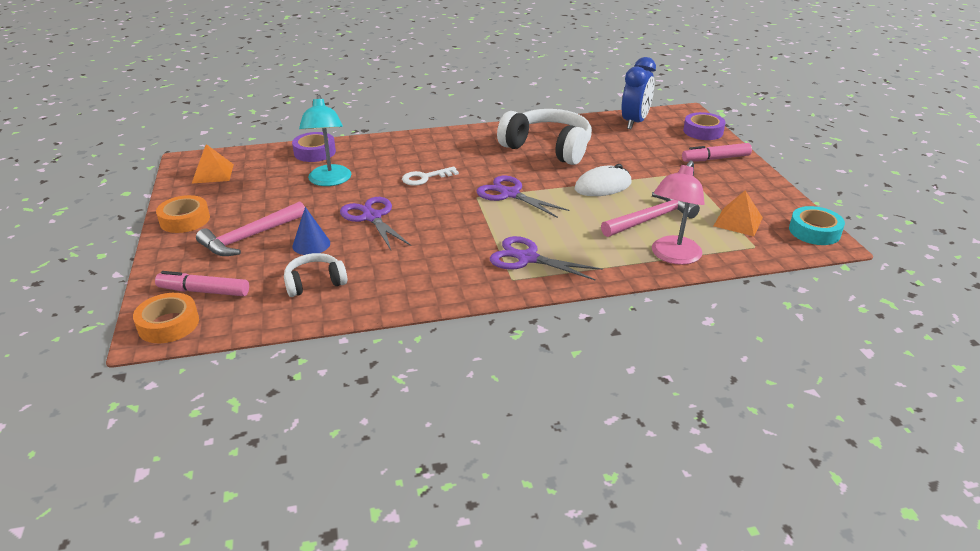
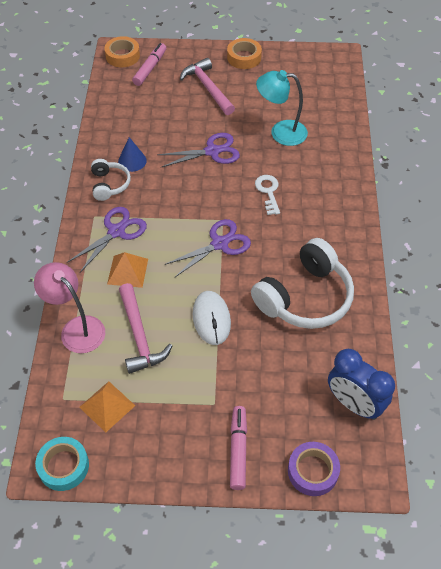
camera: 105 degrees right, 20 degrees up
(213, 173) = (313, 69): orange pyramid -> orange pyramid (127, 271)
(311, 244) = (185, 117): blue cone -> blue cone (132, 161)
(314, 152) = (338, 127): purple tape -> none
(315, 283) = (137, 116): white headphones -> white headphones (109, 184)

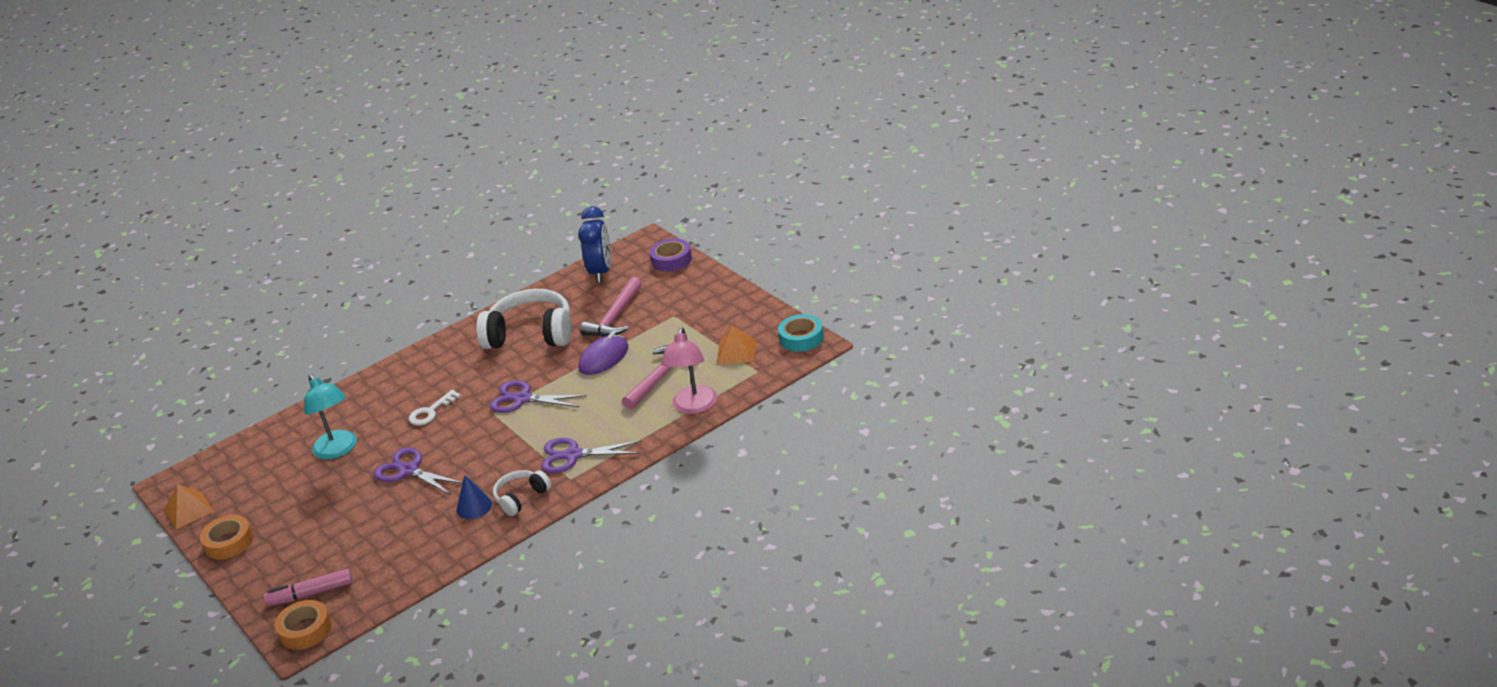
camera: 125 degrees left, 20 degrees down
(127, 271) = (608, 422): orange pyramid -> orange pyramid (188, 510)
(208, 88) = (309, 533): pink hammer -> pink hammer (615, 317)
(211, 319) = (604, 358): white mouse -> purple mouse
(238, 450) = (694, 289): pink marker -> none

